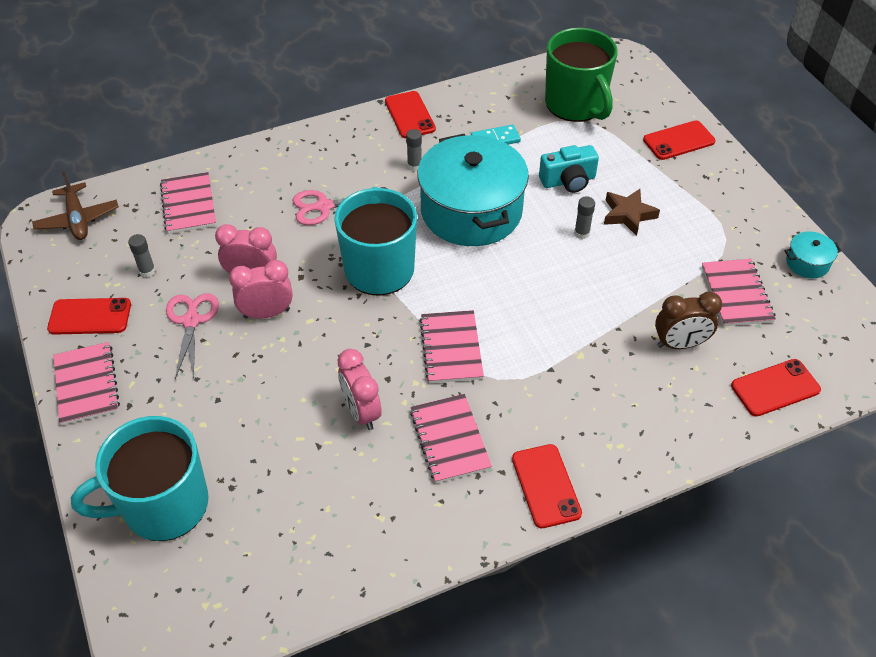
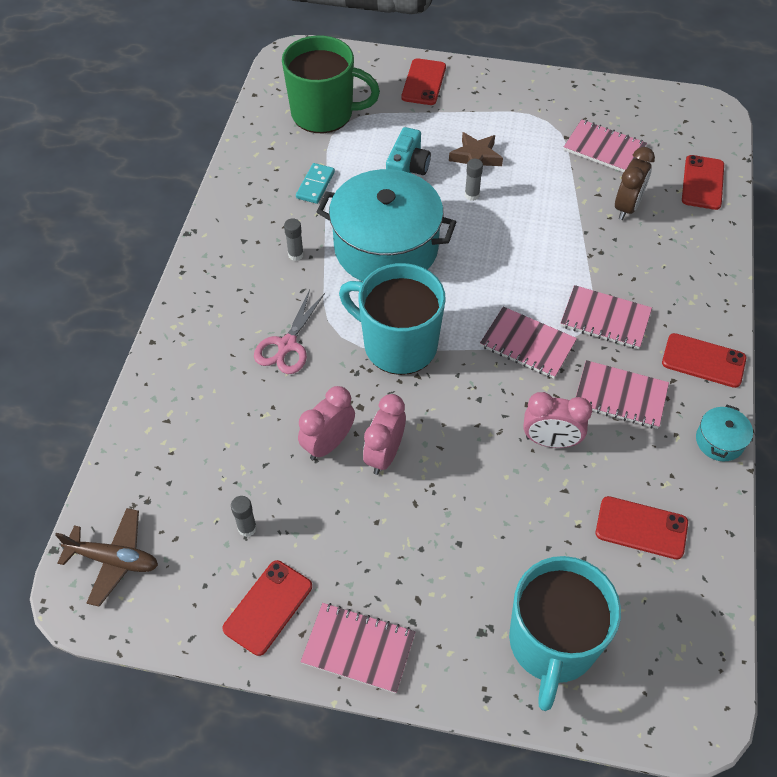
camera: 55 degrees left, 5 degrees up
(188, 205) = (184, 450): pink notebook -> pink notebook (605, 319)
(191, 320) = (345, 520): pink scissors -> none
(410, 115) = (227, 223): red phone -> red phone (641, 528)
(807, 263) = (605, 95): turquoise pot -> turquoise pot (719, 441)

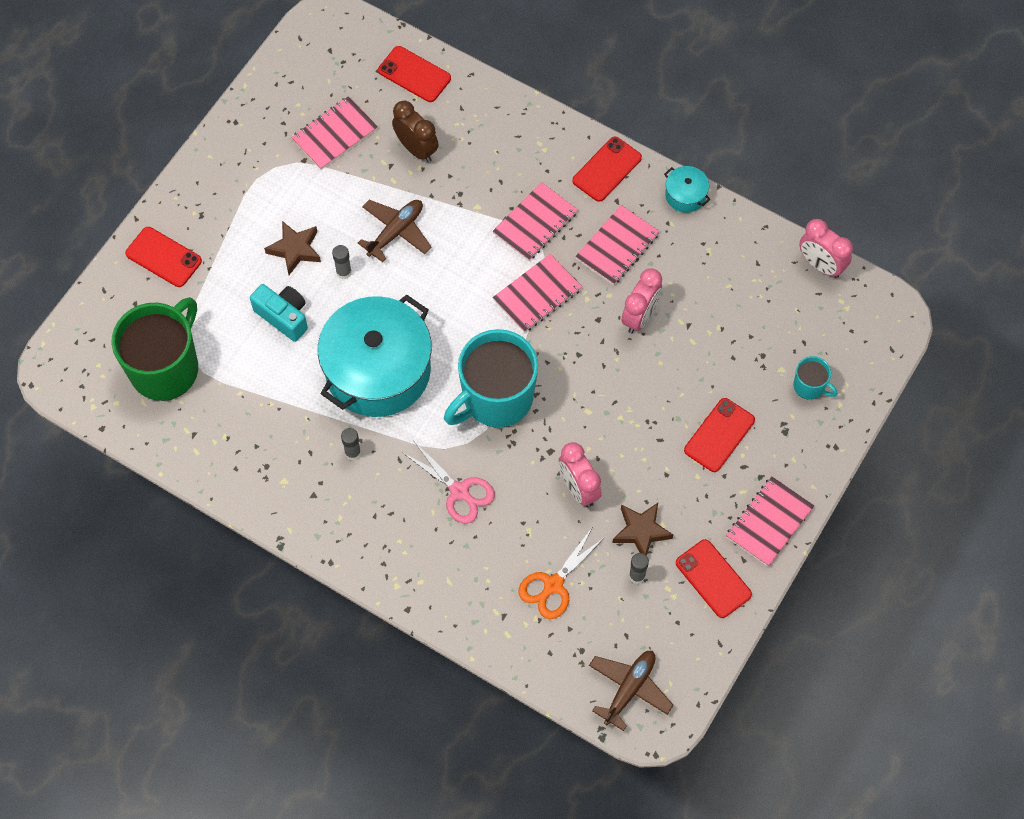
camera: 70 degrees left, 10 degrees up
(212, 453) = (553, 585): none -> orange scissors
(300, 517) = (641, 531): none -> brown star
(315, 185) = (267, 407): turquoise domino -> none
(384, 455) = (606, 447): pink clock -> pink clock (820, 265)
(533, 218) = (396, 232): none -> brown plane
(552, 643) = (809, 386): turquoise mug -> turquoise mug, size x0.45
(641, 528) = (739, 285): red phone -> red phone (719, 435)

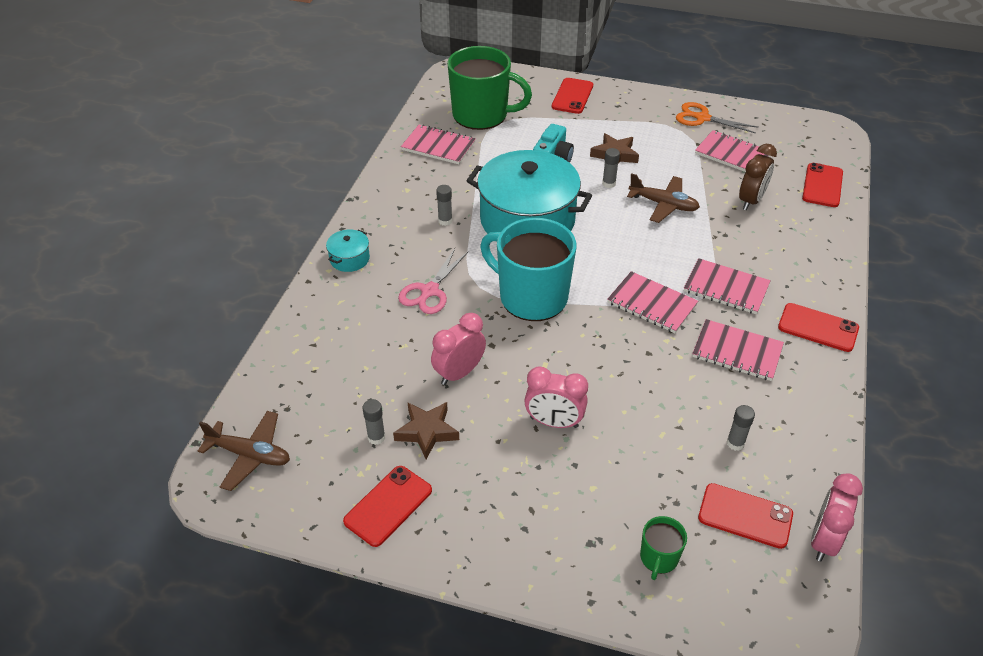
camera: 75 degrees right, 20 degrees down
(553, 585) = (351, 373): orange scissors -> orange scissors (702, 118)
(640, 317) = (668, 384): pink clock -> pink clock (554, 422)
(685, 195) = (831, 395): turquoise pot -> turquoise pot (349, 259)
(716, 289) = (735, 443): none -> grey glue stick
(719, 435) = (561, 479): red phone -> red phone (745, 516)
(769, 522) = (470, 548): pink notebook -> pink notebook (438, 146)
(809, 386) = (658, 558): turquoise mug -> green mug

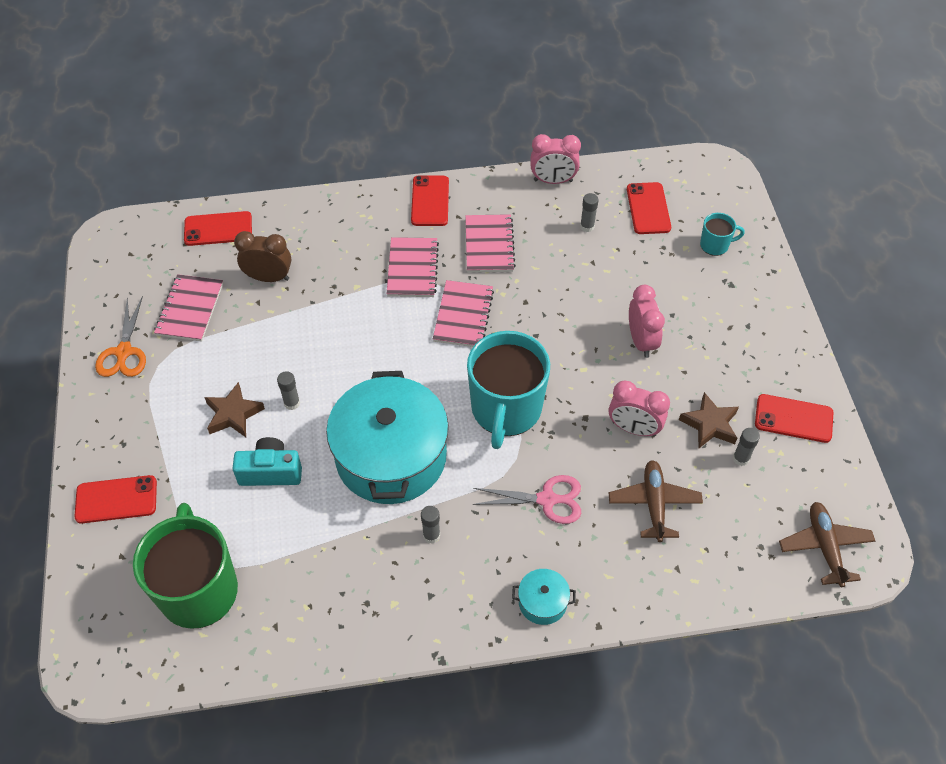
camera: 115 degrees left, 10 degrees up
(438, 146) = (290, 609): pink notebook -> none
(658, 558) = (715, 245): green mug -> turquoise mug
(663, 204) = (308, 345): brown plane -> brown plane (654, 504)
(823, 540) = (639, 167): pink clock -> pink clock (553, 181)

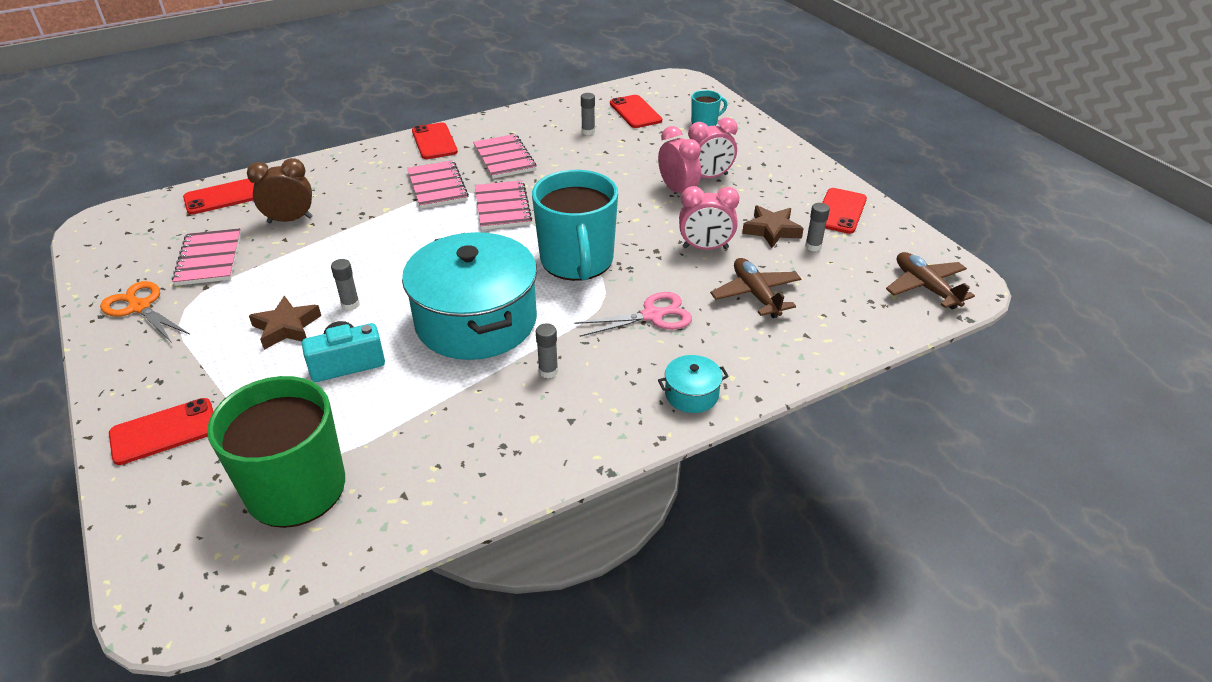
camera: 20 degrees left, 15 degrees down
(123, 352) = (140, 307): orange scissors -> orange scissors turned 150 degrees clockwise
(553, 181) = (542, 110): pink clock -> pink clock (708, 177)
(793, 418) = (840, 211): red phone -> red phone turned 60 degrees counterclockwise

